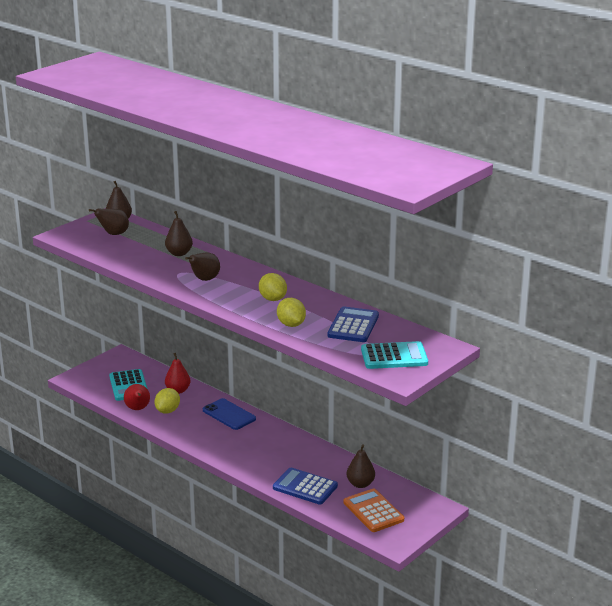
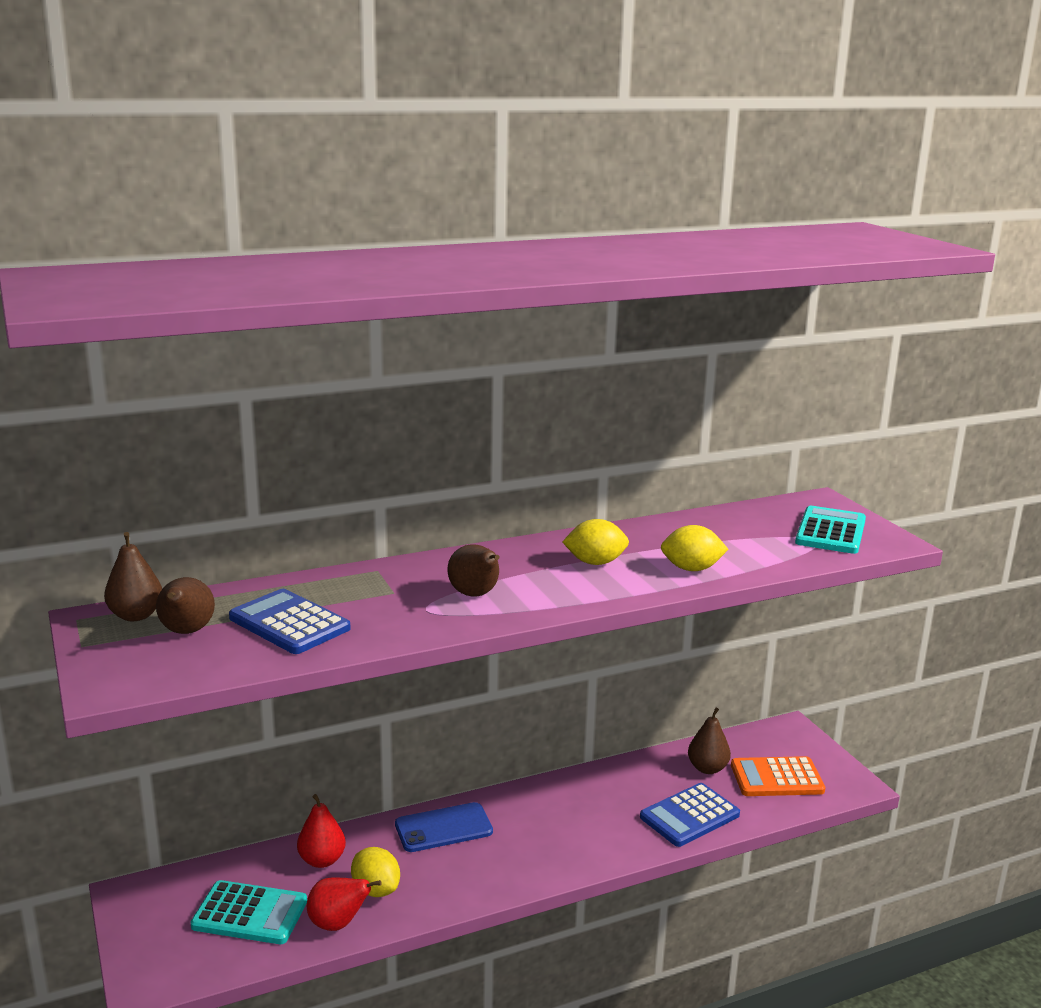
camera: 65 degrees left, 5 degrees down
(179, 253) = (349, 593): brown pear -> none
(353, 326) = (724, 533): blue calculator -> blue calculator (289, 623)

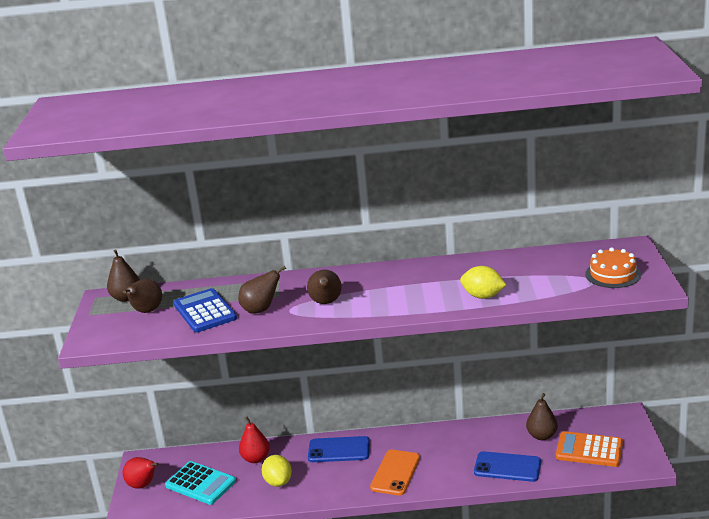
camera: 25 degrees right, 5 degrees up
(338, 924) = (246, 498): red pear -> red pear (143, 485)
(381, 613) = (261, 310): none -> brown pear
(544, 848) = (395, 473): none -> orange phone
(595, 562) = (421, 285): yellow lemon -> none
(689, 816) = (507, 467): blue calculator -> blue phone
(830, 531) = (612, 274): turquoise calculator -> orange cake

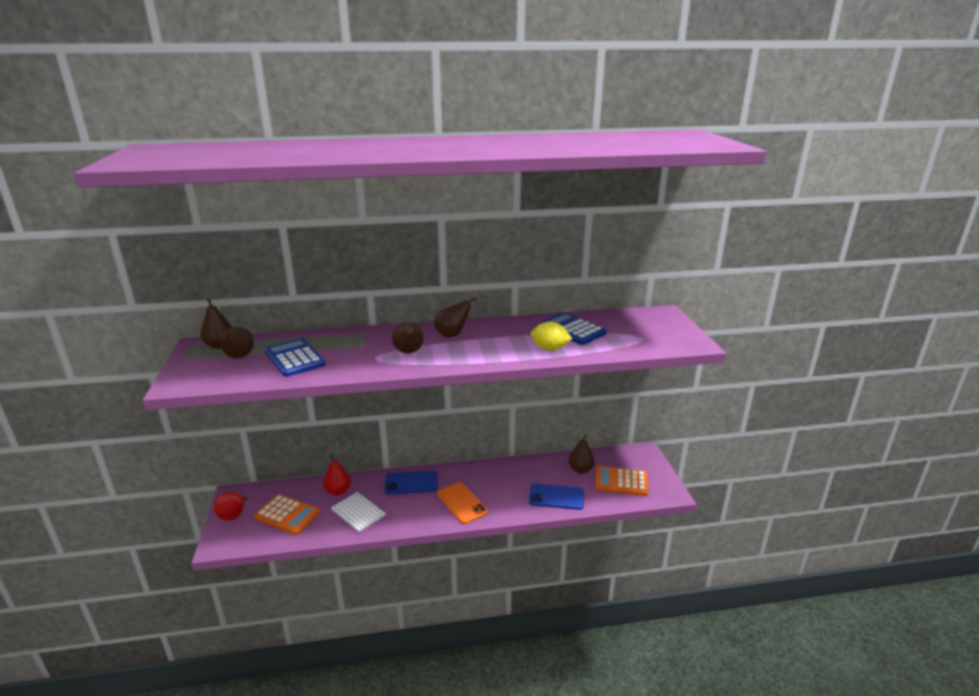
camera: 10 degrees left, 0 degrees up
(200, 483) = (287, 515): turquoise calculator -> orange calculator
(261, 310) = (348, 357): brown pear -> brown pear (452, 335)
(278, 482) = (358, 512): yellow lemon -> white notebook
(395, 473) = (462, 503): orange phone -> orange phone turned 45 degrees counterclockwise
(514, 271) = (572, 329): none -> blue calculator
(612, 274) = (656, 333): orange cake -> none

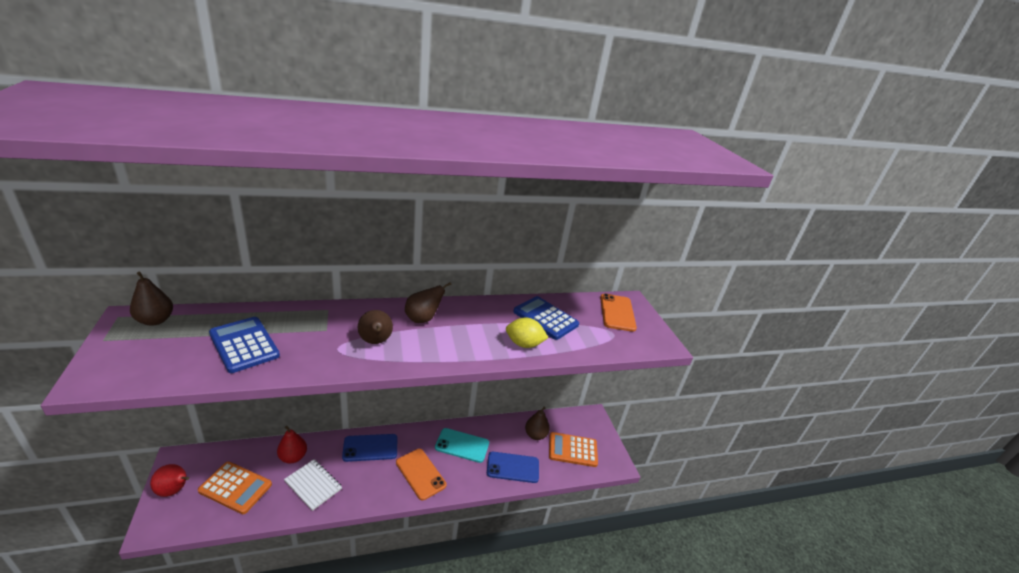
camera: 10 degrees left, 5 degrees up
(238, 357) = (175, 340): brown pear -> none
(503, 479) = (462, 445): none -> turquoise phone
(648, 322) = (617, 312): none -> orange phone

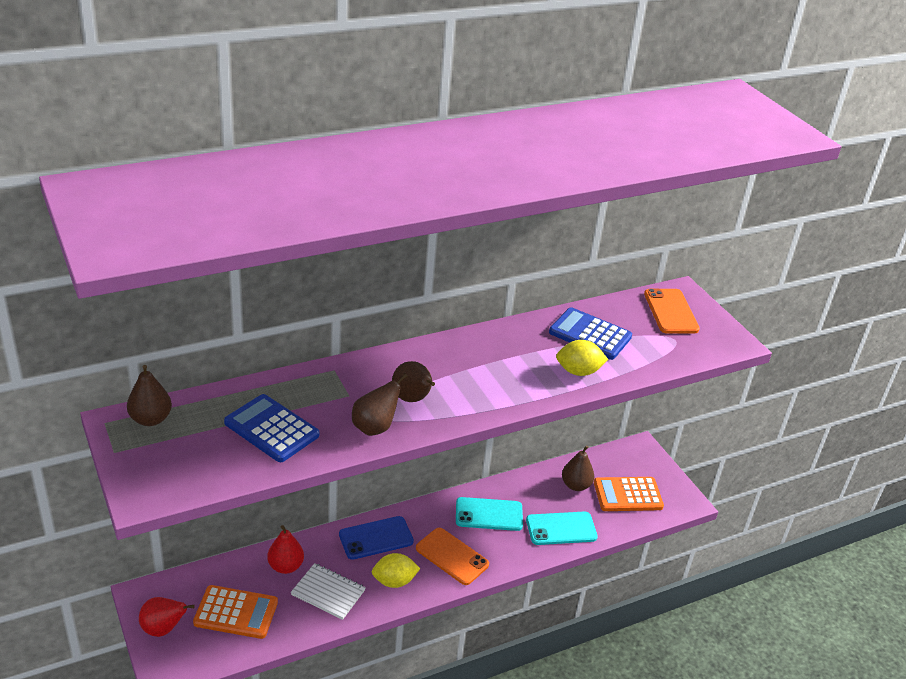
camera: 10 degrees left, 5 degrees up
(368, 486) = (394, 581): none -> yellow lemon
(423, 319) = (449, 361): brown pear -> brown pear (375, 427)
(513, 467) = (561, 529): blue phone -> turquoise phone

